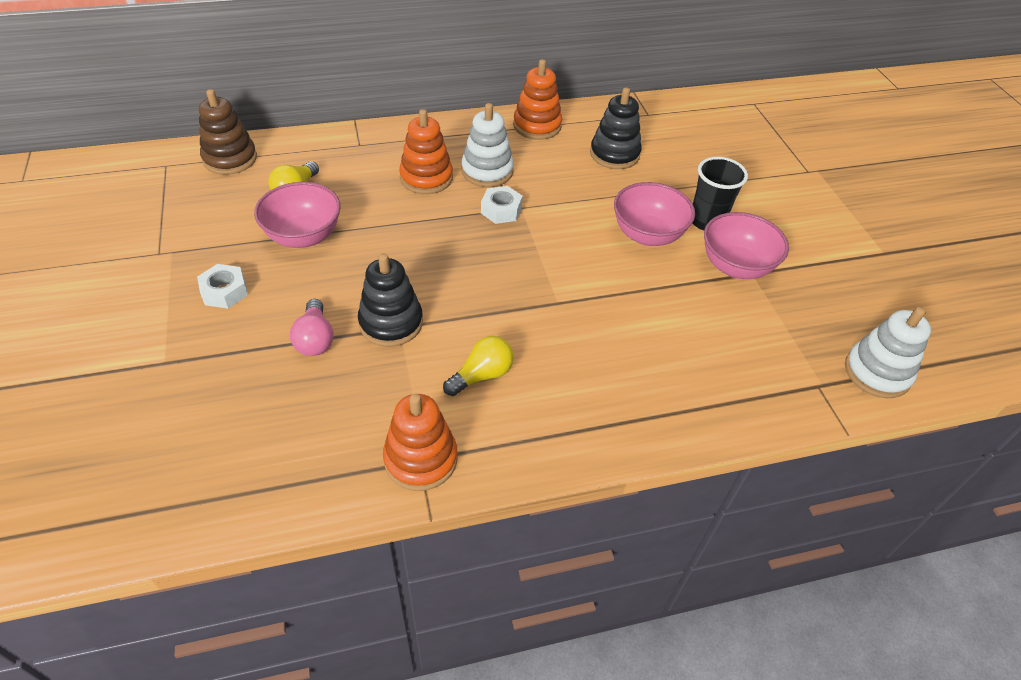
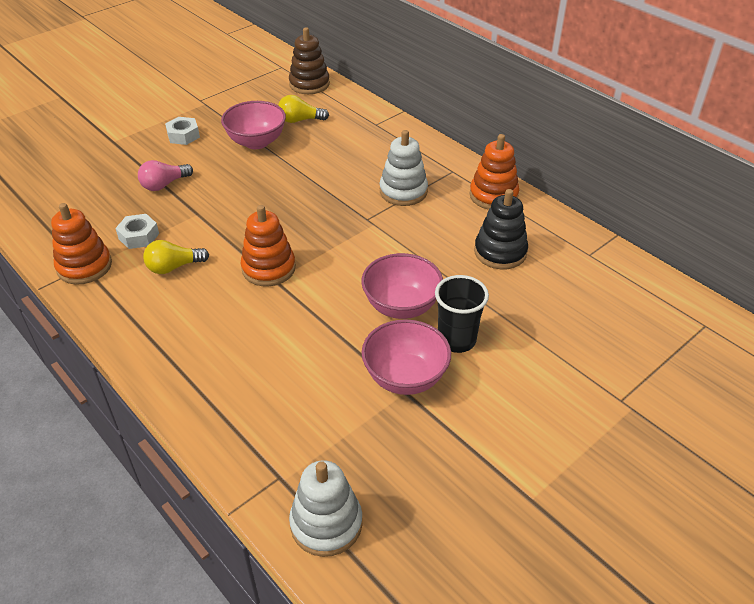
camera: 65 degrees right, 5 degrees down
(391, 323) = (199, 209): black stacking toy -> none
(426, 178) = (366, 166): orange stacking toy -> orange stacking toy (268, 268)
(482, 375) = (173, 267): yellow light bulb -> yellow light bulb turned 135 degrees clockwise
(501, 210) = (361, 215): white nut -> white nut (139, 236)

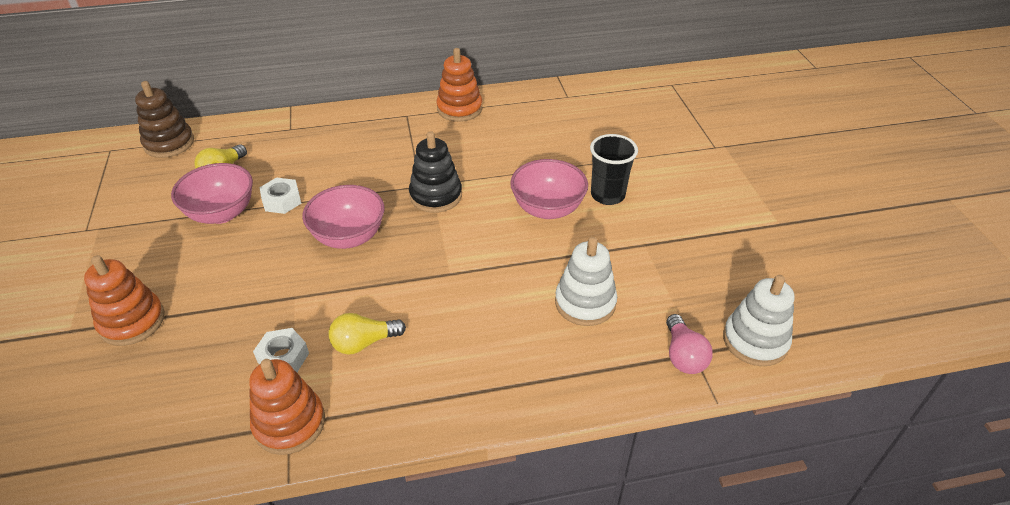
camera: 60 degrees left, 0 degrees up
(164, 185) = (212, 309): pink light bulb -> pink light bulb (683, 355)
(173, 267) = (364, 343): yellow light bulb -> yellow light bulb turned 60 degrees clockwise
(183, 135) = (138, 264): white nut -> white nut (282, 201)
(268, 268) = (430, 272): orange stacking toy -> orange stacking toy (132, 321)
(403, 191) = (404, 151): white stacking toy -> white stacking toy (585, 303)
(405, 377) = (629, 238): pink bowl -> pink bowl (349, 237)
(500, 252) = (528, 134): black stacking toy -> black stacking toy (436, 196)

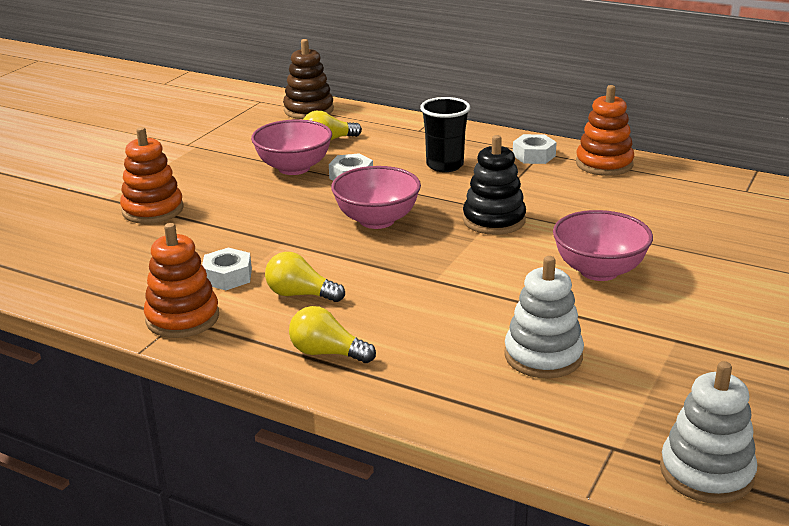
camera: 40 degrees right, 15 degrees down
(404, 120) = (534, 155): none -> white nut
(442, 387) = (327, 353): none -> yellow light bulb
(607, 195) = (685, 285): black cup -> black cup (444, 165)
(683, 355) = (599, 443): pink light bulb -> none

